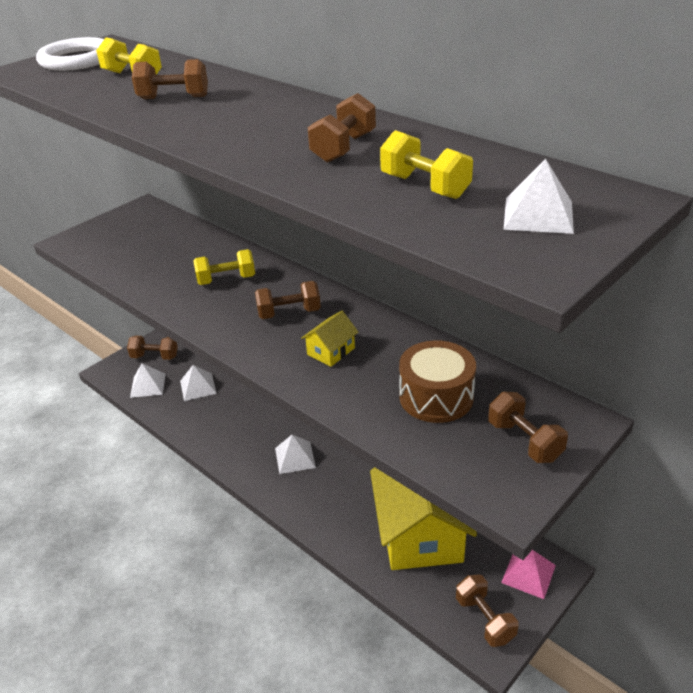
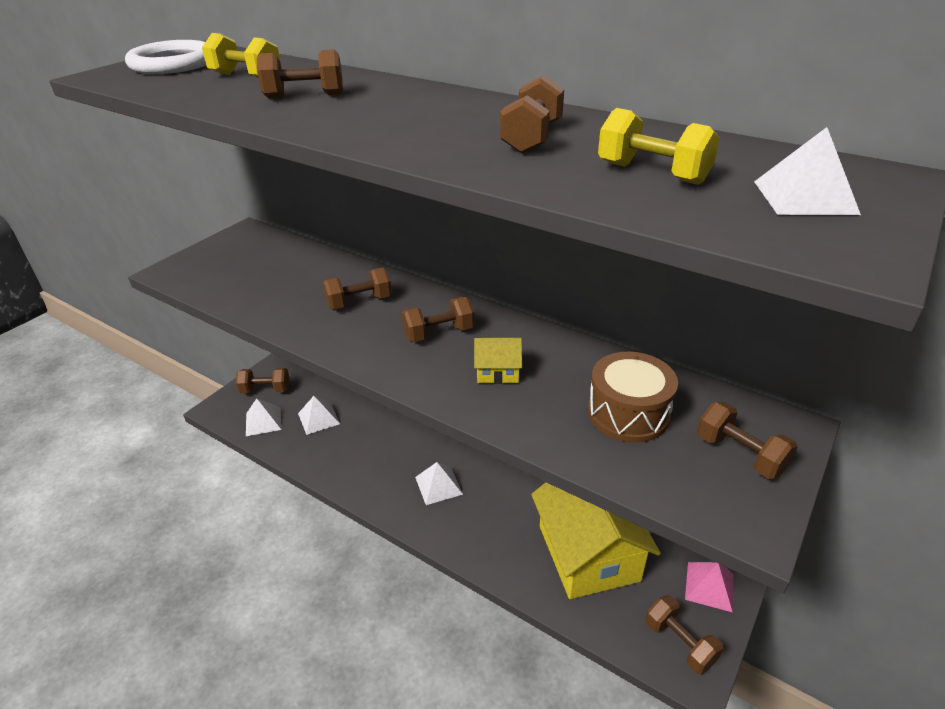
camera: 10 degrees left, 0 degrees up
(226, 280) = (359, 302): yellow dumbbell -> brown dumbbell
(331, 351) = (497, 372): yellow house -> yellow house turned 60 degrees clockwise

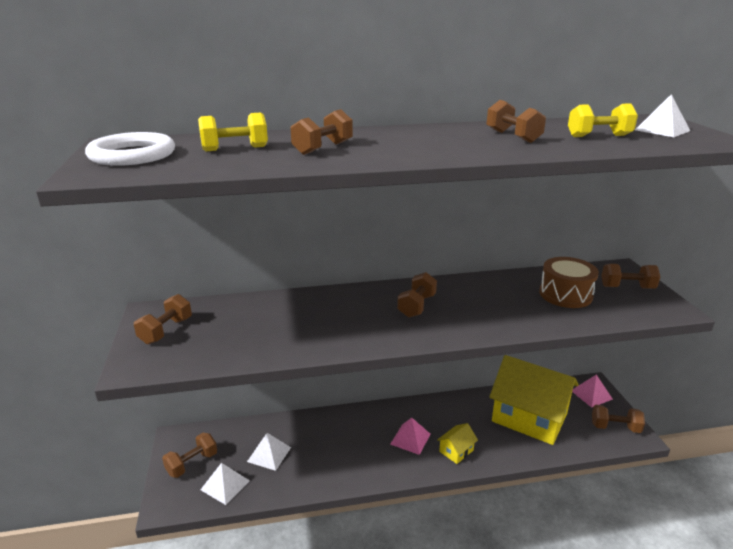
camera: 45 degrees left, 10 degrees down
(359, 302) = (336, 313): brown dumbbell -> brown dumbbell (166, 331)
(438, 485) = (410, 439): white pyramid -> pink pyramid
(497, 372) = (482, 308): yellow house -> yellow house (456, 451)

